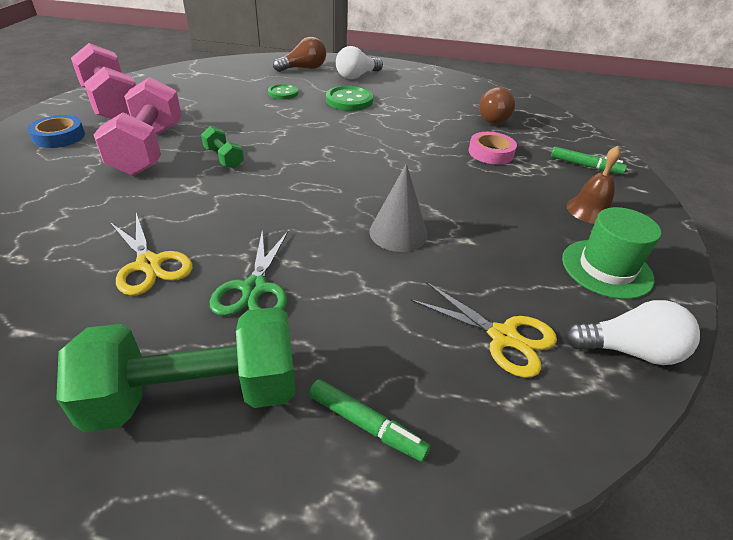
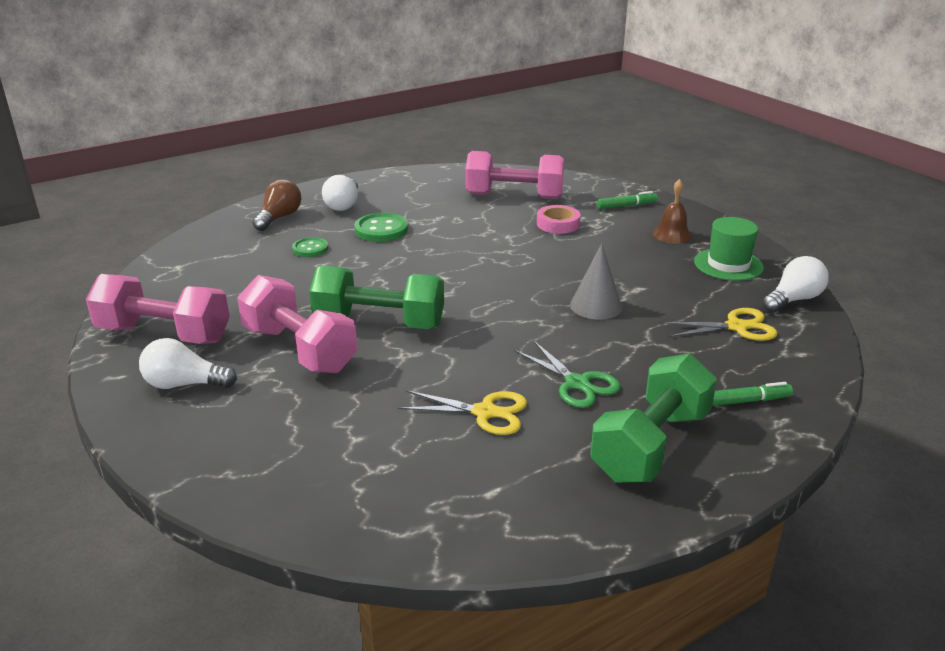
camera: 40 degrees left, 10 degrees down
(59, 136) = (184, 384): blue tape -> white light bulb
(224, 158) = (379, 323): green dumbbell -> green dumbbell, size x2.18
(492, 118) = (514, 196): brown light bulb -> pink dumbbell

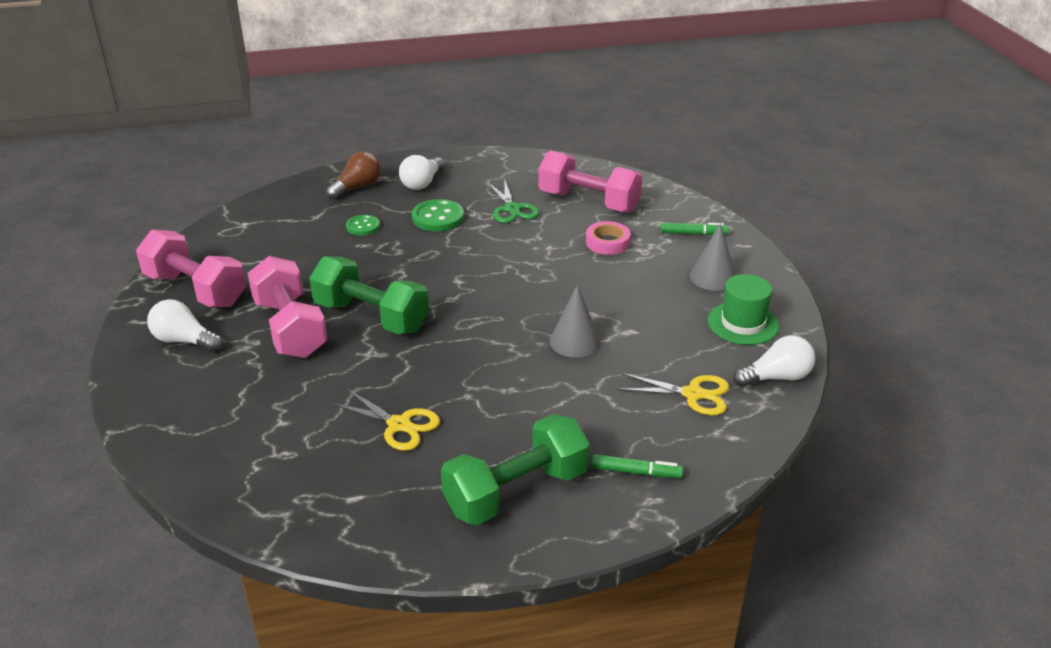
camera: 20 degrees right, 5 degrees up
(578, 383) = (498, 417): green scissors -> green scissors (512, 209)
(672, 234) = (713, 277): brown bell -> grey cone

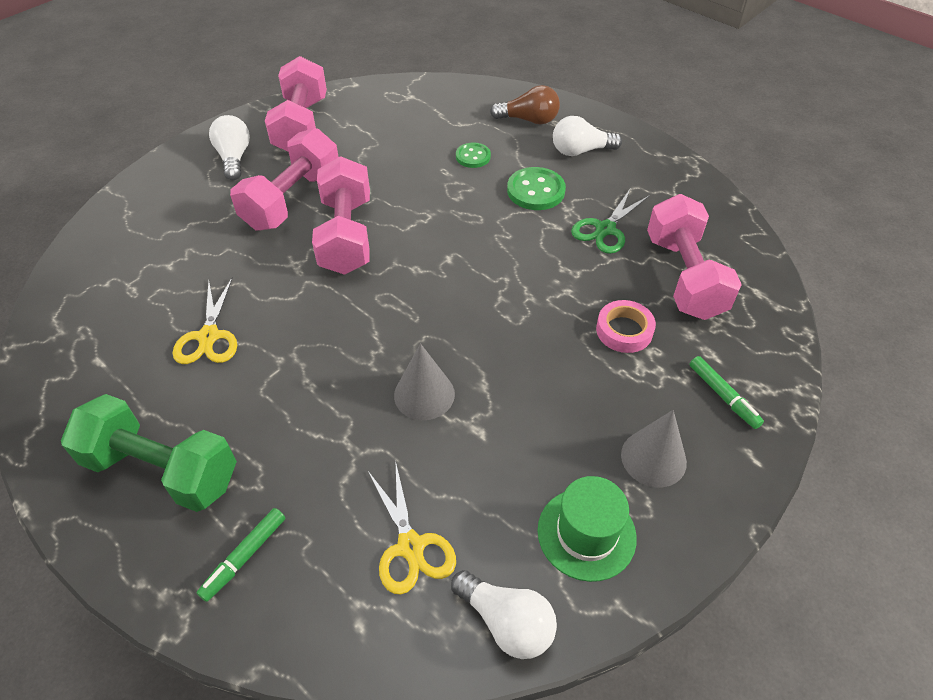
camera: 55 degrees right, 15 degrees up
(371, 317) = (346, 235): green dumbbell -> pink dumbbell
(636, 472) = (244, 557): green marker -> green marker turned 60 degrees clockwise

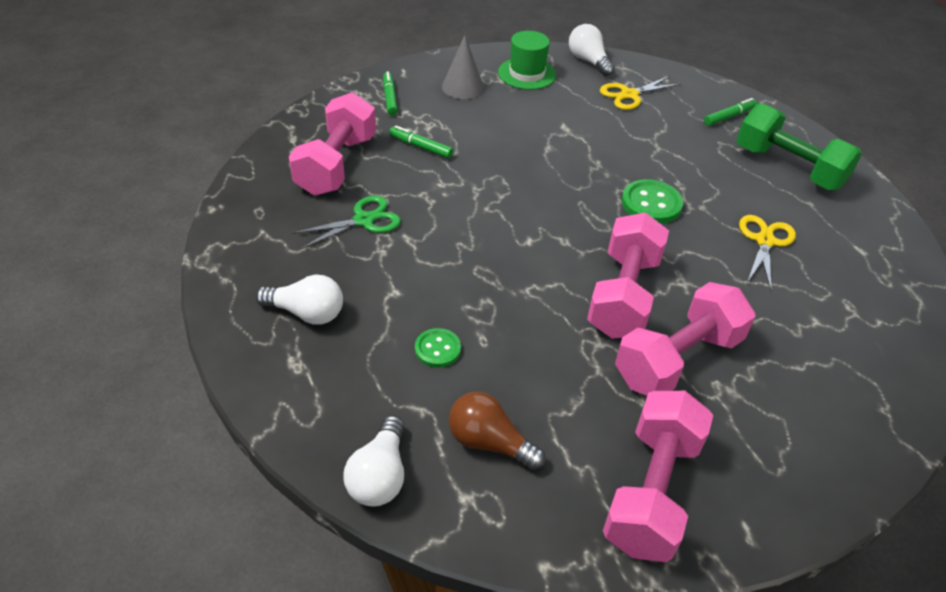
camera: 160 degrees left, 5 degrees down
(234, 158) = (754, 458): white light bulb -> white light bulb (380, 476)
(411, 547) = (629, 95): yellow scissors -> yellow scissors turned 120 degrees counterclockwise
(424, 394) = (594, 155): grey cone -> none
(529, 120) = (328, 383): brown light bulb -> brown light bulb (489, 442)
(535, 191) = (398, 280): green button -> green button (651, 204)
(624, 330) = (420, 147): pink tape -> green marker

